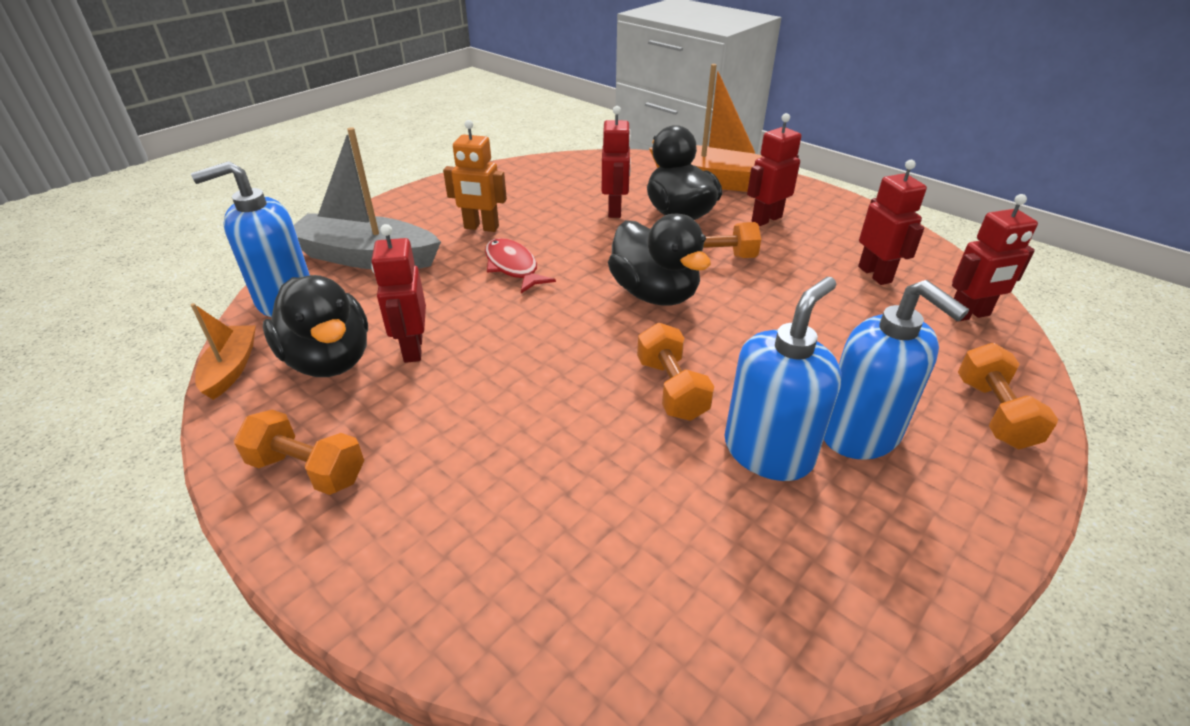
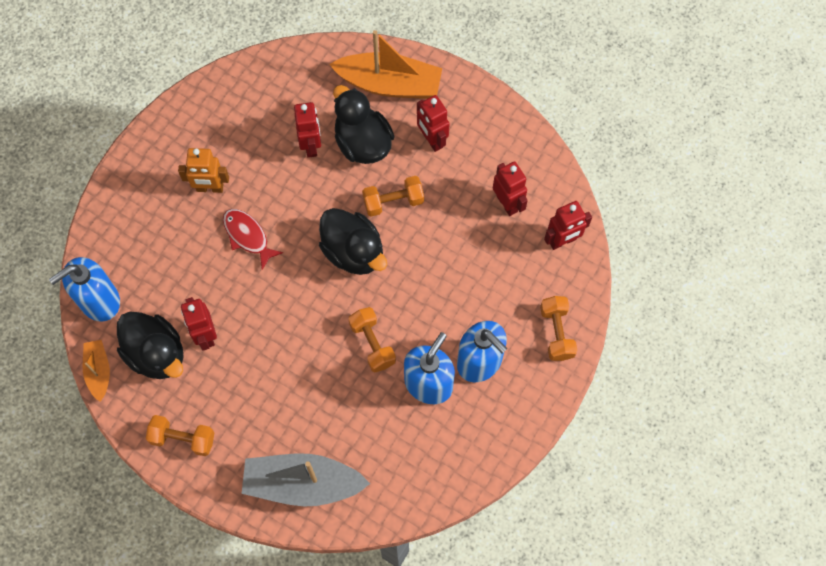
camera: 10 degrees left, 30 degrees up
(367, 257) = (135, 242): grey boat -> grey boat (303, 483)
(766, 219) = (432, 140): red robot -> red robot turned 75 degrees counterclockwise

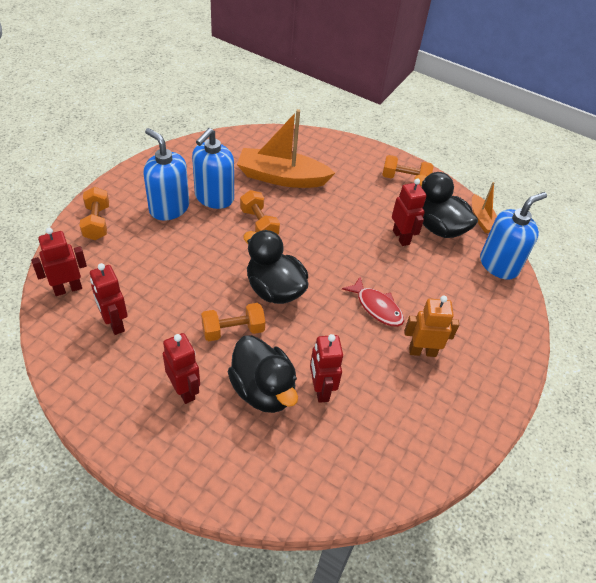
camera: 175 degrees right, 20 degrees down
(303, 483) = (313, 152): grey boat -> none
(389, 84) = (228, 459): orange boat -> orange boat (282, 177)

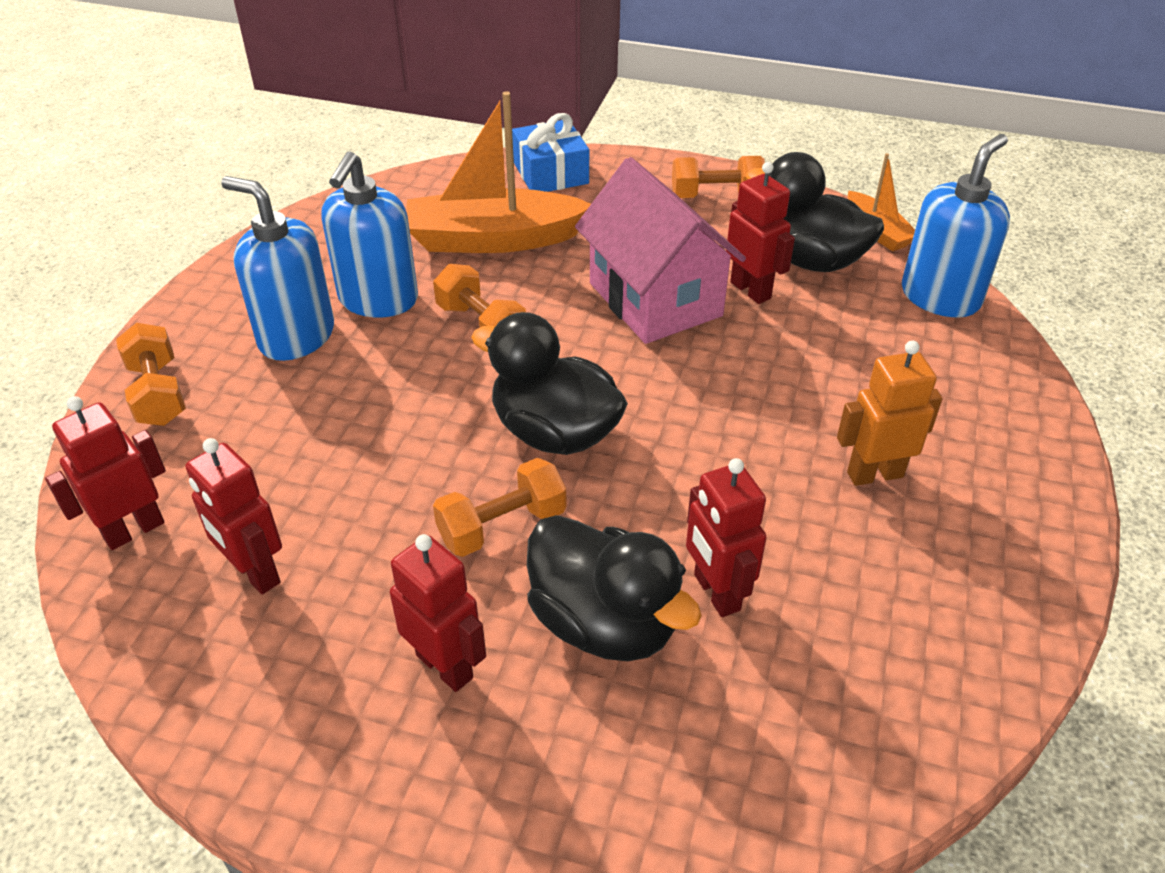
camera: 10 degrees left, 5 degrees down
(324, 146) = (551, 173): none -> blue gift
(350, 230) = (655, 299): none -> pink house
(377, 307) = (758, 417): red fish -> none

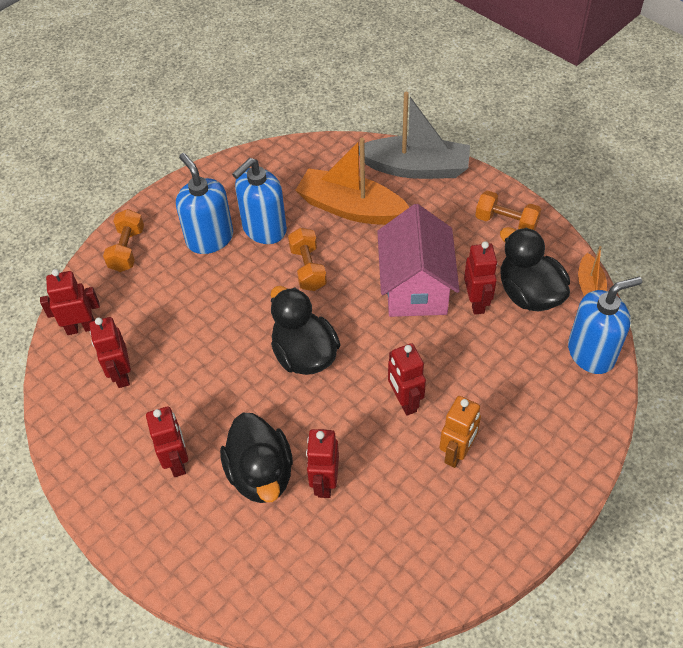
camera: 30 degrees right, 10 degrees up
(502, 526) = (245, 399): orange dumbbell -> none
(551, 173) = (415, 168): blue gift -> grey boat
(749, 438) = (404, 402): none -> red robot
(874, 474) = (457, 453): orange robot -> orange robot turned 105 degrees clockwise

